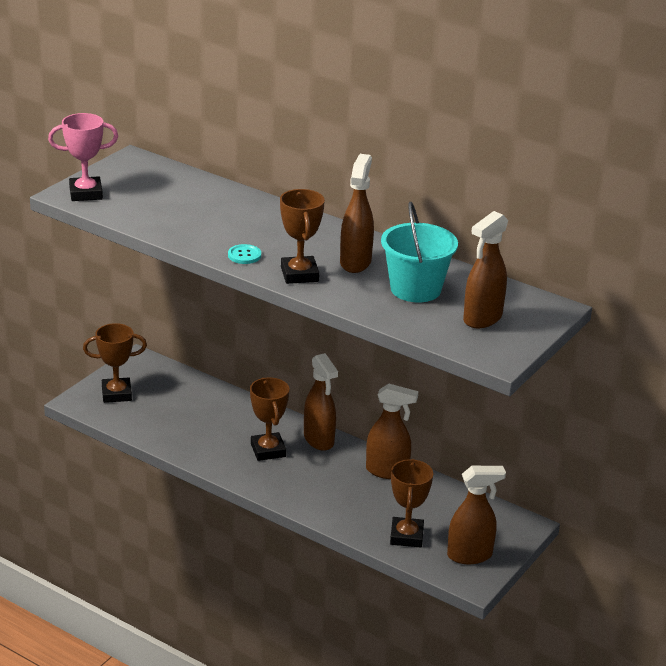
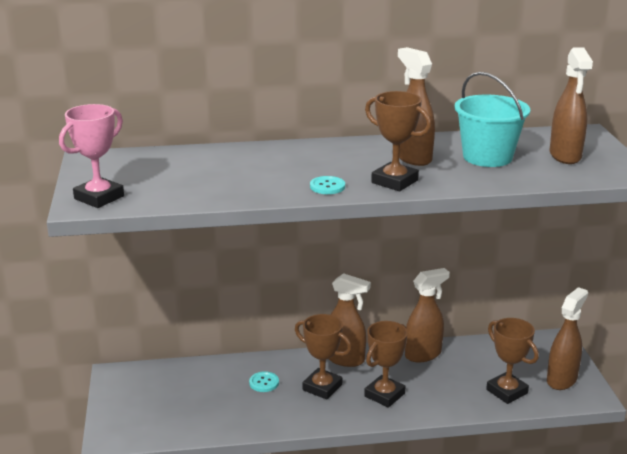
camera: 40 degrees left, 5 degrees down
(116, 394) = (136, 412): brown trophy -> brown trophy (384, 395)
(231, 423) = (264, 383): none -> turquoise button

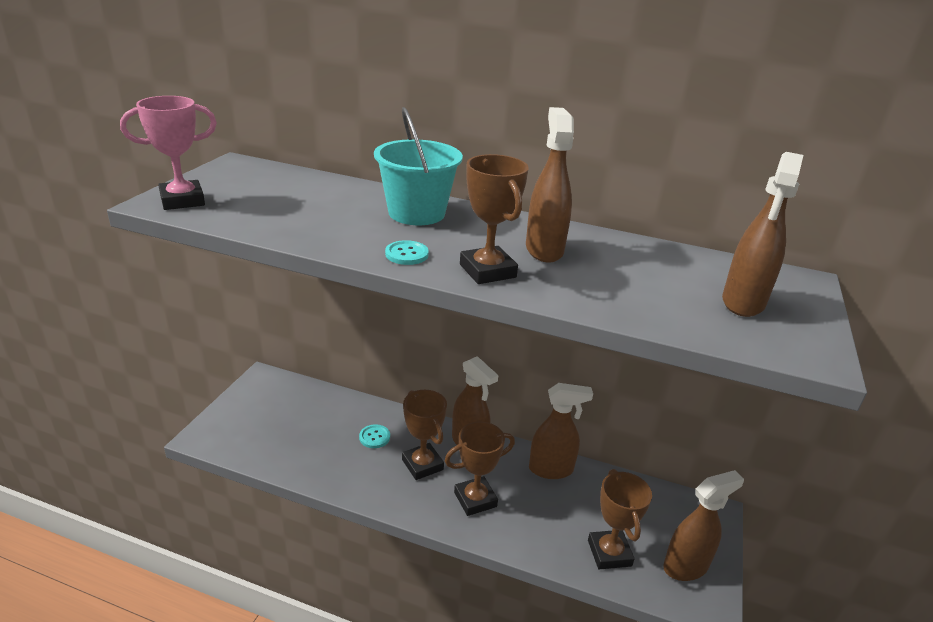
camera: 25 degrees right, 5 degrees up
(487, 157) = (636, 274): turquoise bucket -> turquoise bucket (416, 213)

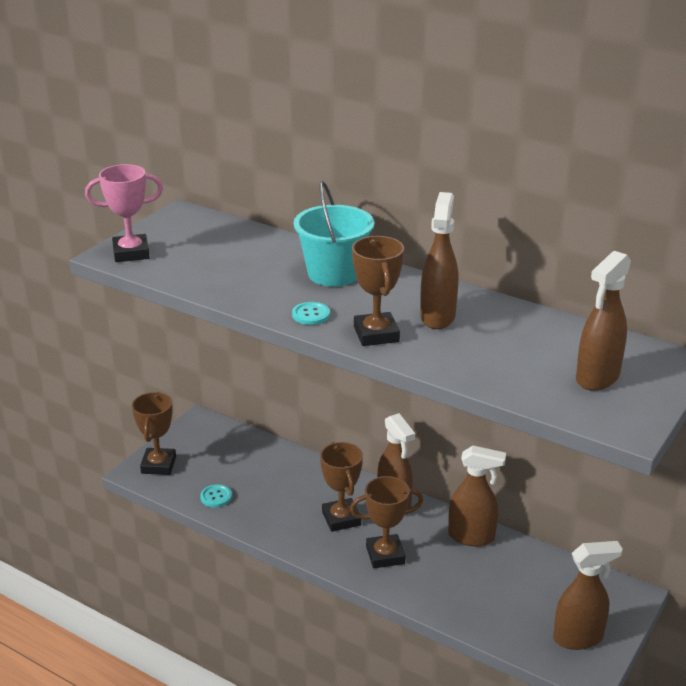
camera: 15 degrees right, 0 degrees up
(374, 437) = (300, 488): turquoise button -> turquoise button (216, 497)
(609, 553) = (504, 617): brown trophy -> brown trophy (158, 465)

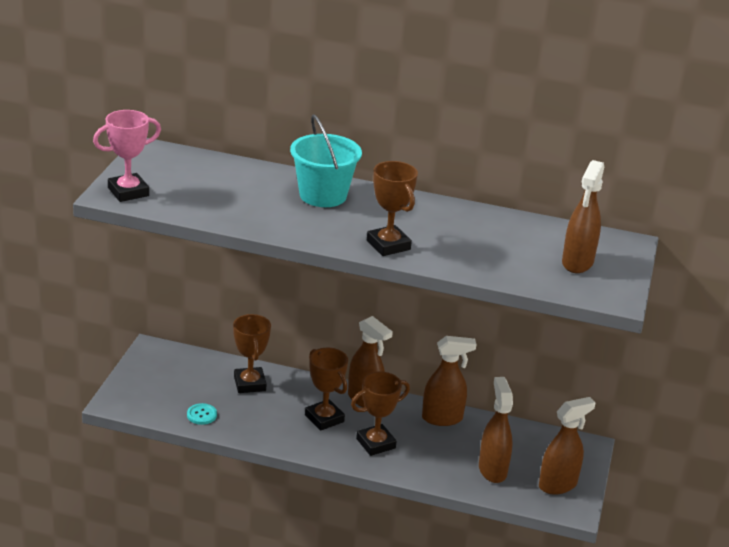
camera: 20 degrees left, 0 degrees up
(158, 465) = (132, 394): brown trophy -> brown trophy (249, 384)
(311, 315) = (324, 234): turquoise button -> none
(437, 316) = (430, 225): brown spray bottle -> brown spray bottle (492, 470)

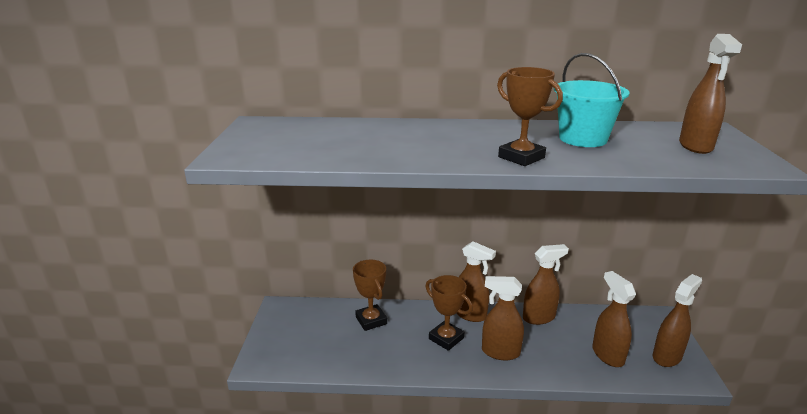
camera: 10 degrees left, 5 degrees down
(128, 192) = (242, 152): pink trophy -> none
(201, 415) = (340, 358): turquoise button -> none
(323, 195) = (430, 132): turquoise bucket -> turquoise bucket (583, 139)
(375, 443) = (500, 352): brown trophy -> brown spray bottle

